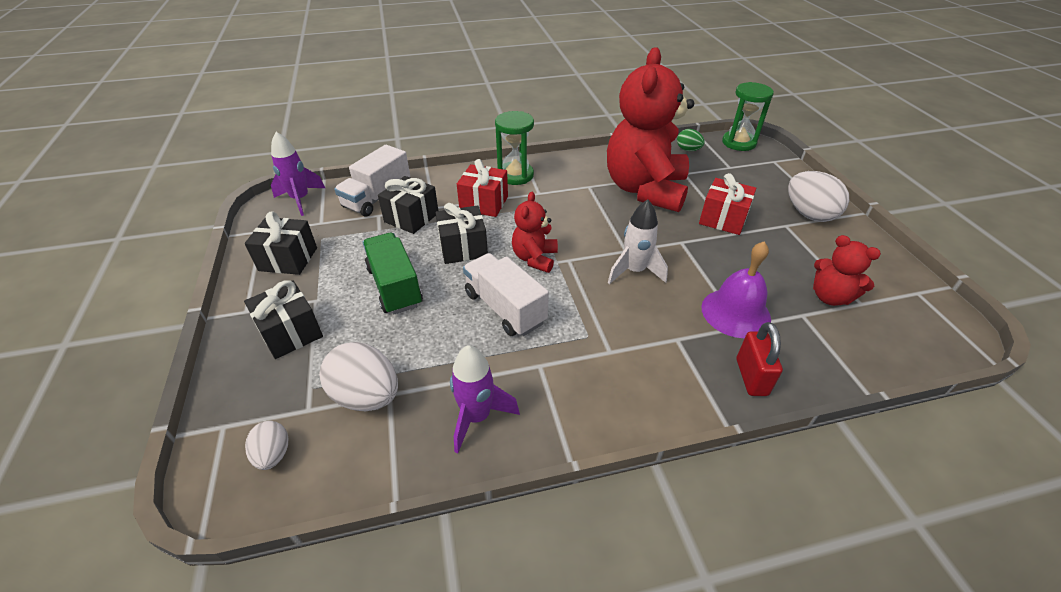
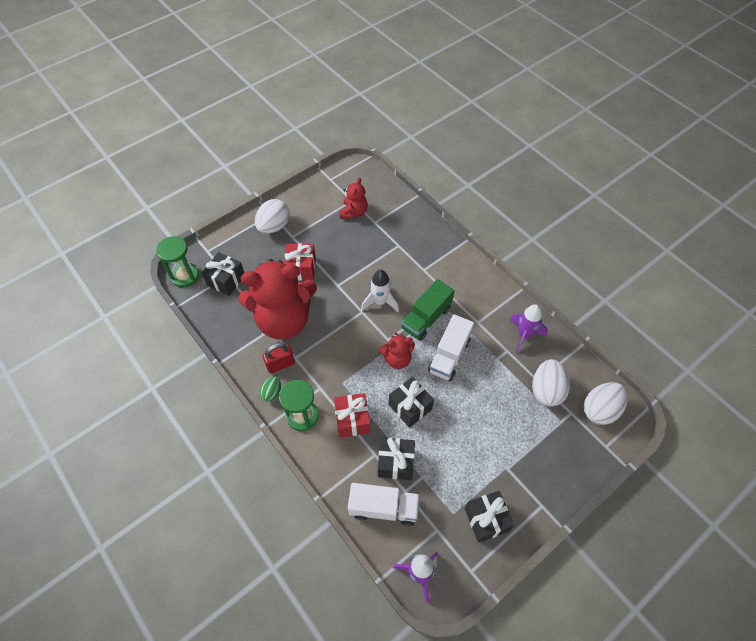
camera: 115 degrees left, 15 degrees up
(273, 454) = (600, 410): white egg -> white egg, size x1.80
(291, 332) = (538, 462): black gift -> black gift (226, 280)
(395, 286) = (468, 427): green truck -> green truck (426, 318)
(688, 150) = (210, 306): green egg -> green egg (272, 393)
(735, 312) = (389, 249): purple bell -> none
(751, 377) = (431, 237): red padlock -> red padlock (280, 364)

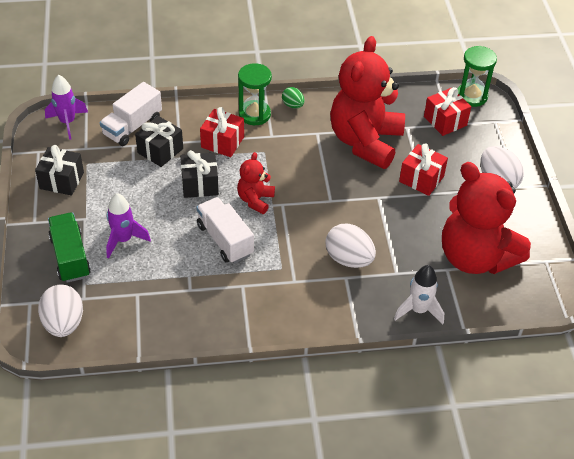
camera: 120 degrees right, 10 degrees down
(226, 280) = (445, 121): black gift -> red gift
(280, 364) = (317, 121): red padlock -> none
(354, 212) = (475, 257): red teddy bear -> red teddy bear, size x2.16
(380, 302) = (331, 220): white rocket -> white rocket (418, 310)
(426, 318) = (282, 245): green truck -> green truck (70, 257)
(524, 335) = (194, 315): purple rocket -> purple rocket (123, 240)
(546, 390) = (122, 293): white egg -> white egg (349, 259)

